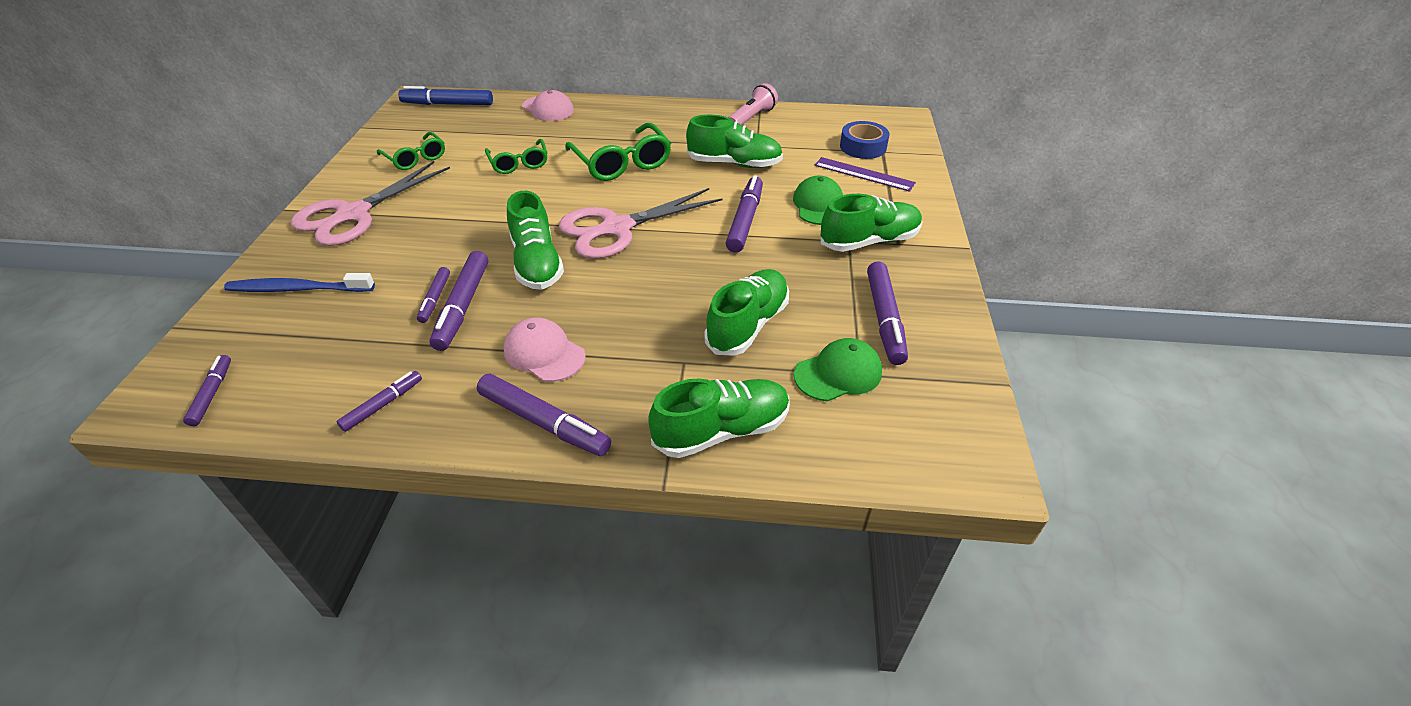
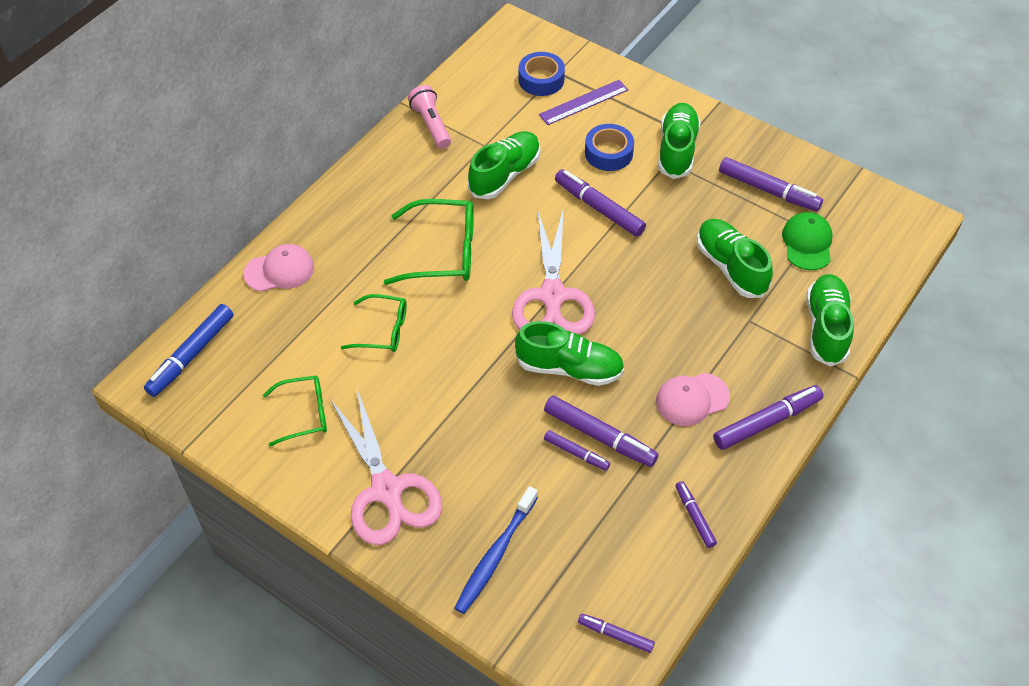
camera: 60 degrees left, 10 degrees up
(818, 205) = (608, 153): green cap -> blue tape

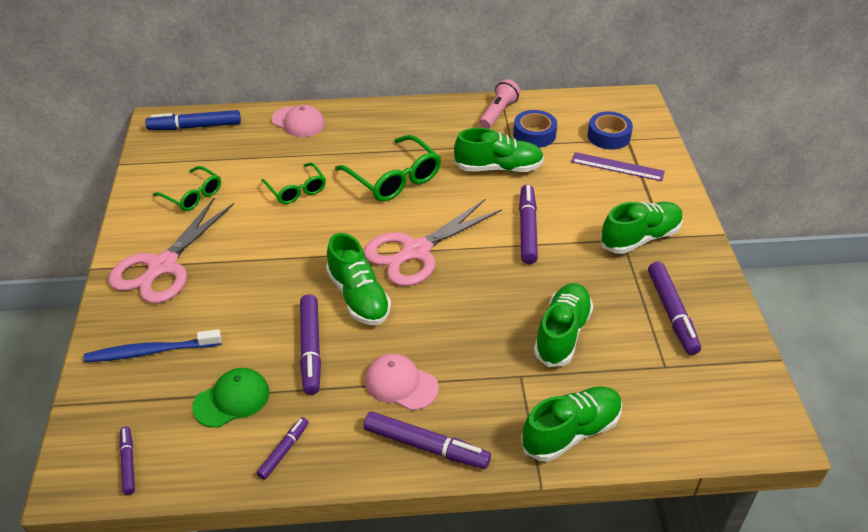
camera: 50 degrees right, 10 degrees down
(576, 453) = (282, 344): purple marker -> none
(608, 153) = (587, 205): blue tape -> blue tape (534, 134)
(807, 243) = (648, 368): green cap -> green cap (232, 399)

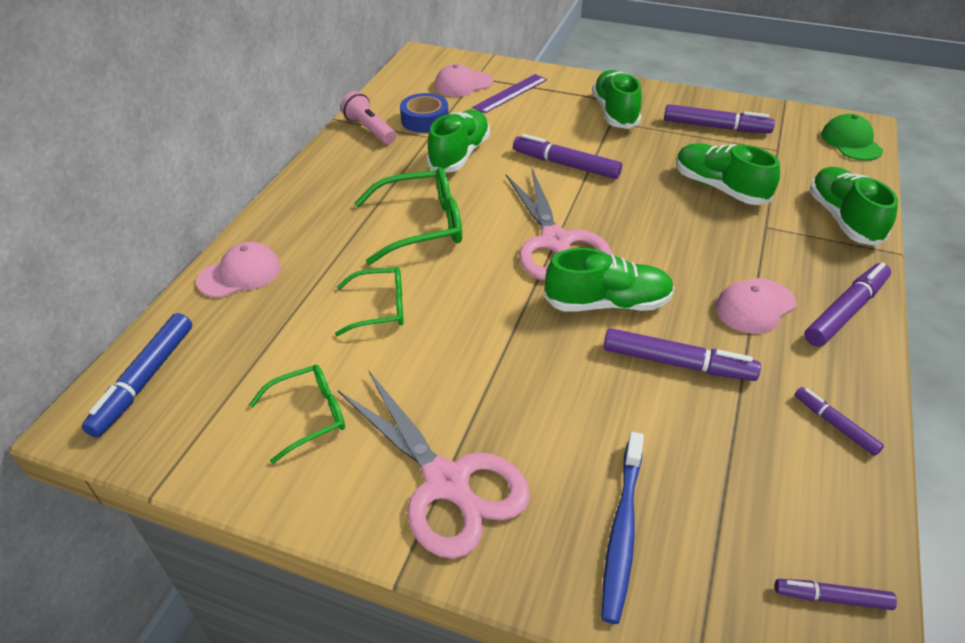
camera: 65 degrees left, 0 degrees up
(232, 399) = (740, 456): green cap -> green cap (851, 142)
(608, 136) = (463, 84): blue tape -> pink cap

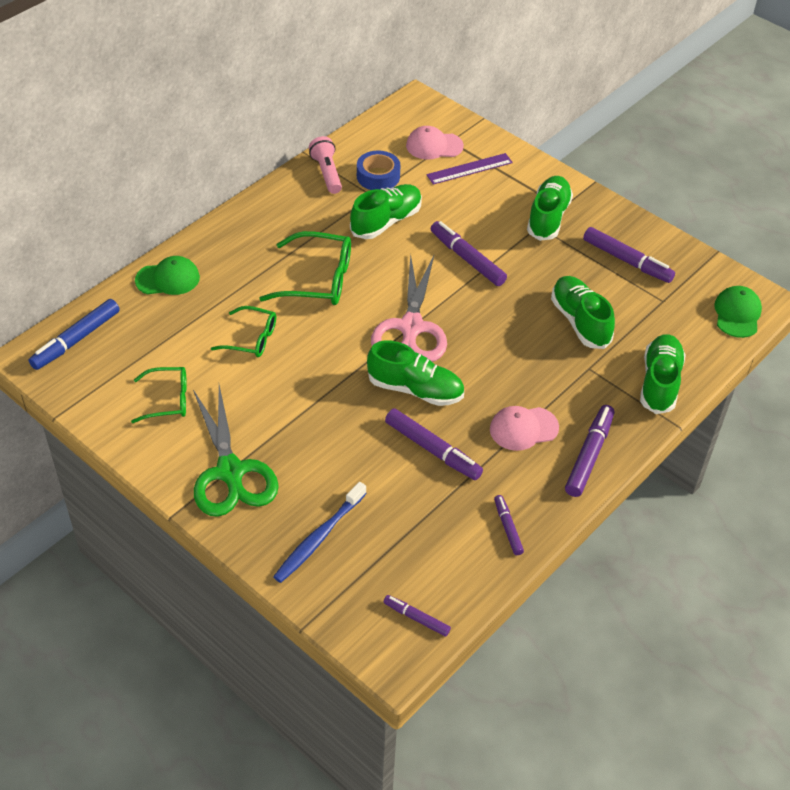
camera: 20 degrees right, 5 degrees up
(240, 274) = (168, 279): pink cap -> green cap
(448, 483) = (231, 473): pink scissors -> green scissors
(845, 311) = (589, 456): purple marker -> purple marker turned 45 degrees counterclockwise

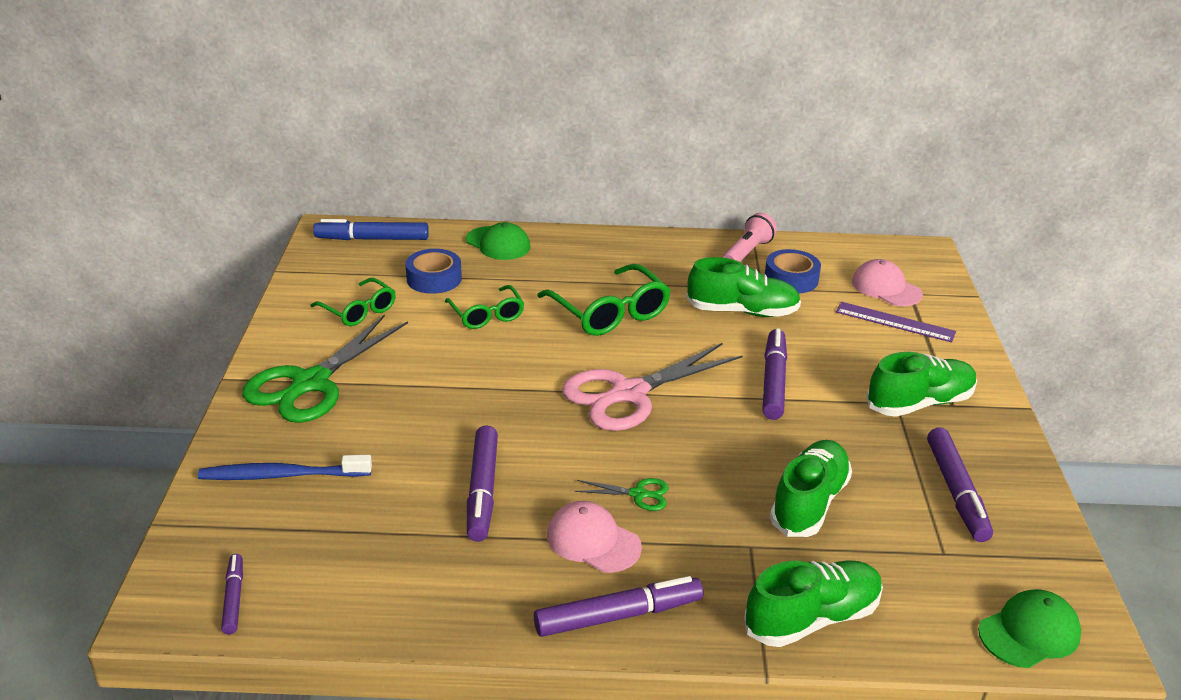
camera: 50 degrees right, 15 degrees down
(173, 338) = (434, 279): none -> blue tape
(415, 389) = (550, 438): green shoe -> none
(505, 384) = (639, 494): none -> green scissors
(508, 528) = (432, 604): purple marker -> none

